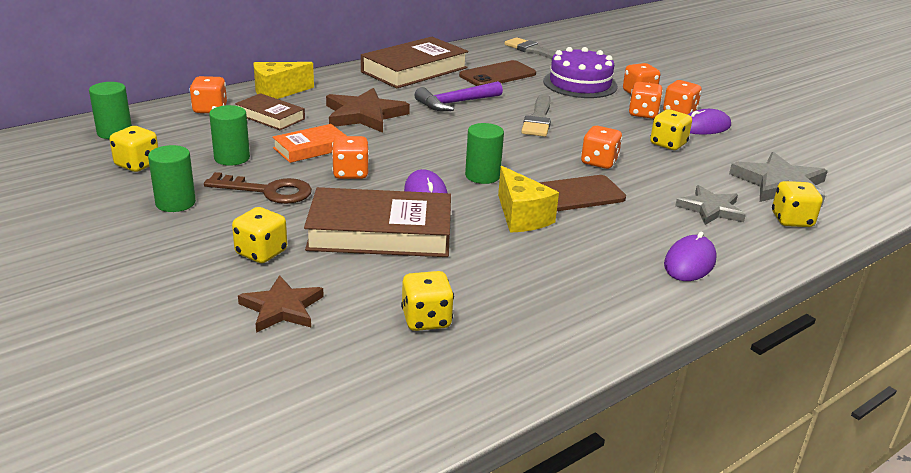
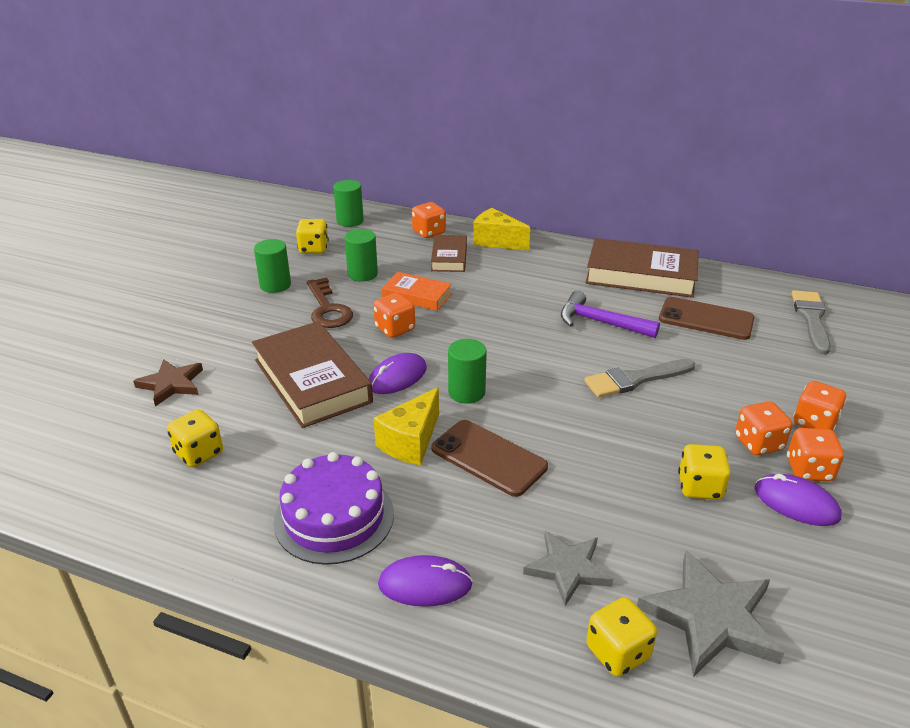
camera: 60 degrees right, 5 degrees up
(261, 253) = (237, 345): yellow dice -> none
(364, 115) = (508, 292): brown star -> none
(580, 84) = (771, 374): purple cake -> purple cake (334, 517)
(599, 162) = (584, 451): orange dice -> none

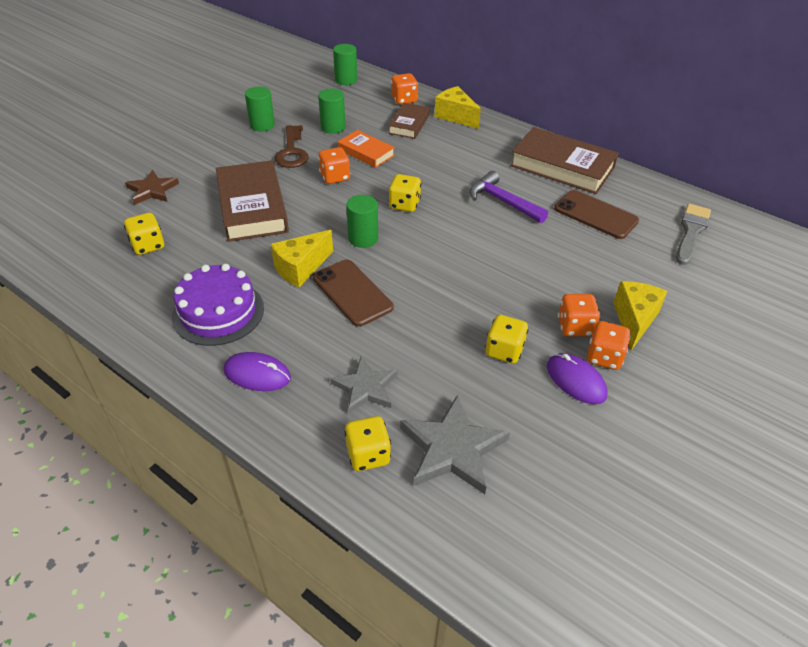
camera: 15 degrees right, 10 degrees up
(313, 249) = (305, 99): yellow dice -> yellow dice (404, 205)
(397, 377) = (317, 216): purple mouse -> none
(635, 379) = (503, 254): grey brush -> none
(814, 423) = (634, 320): orange dice -> yellow cheese

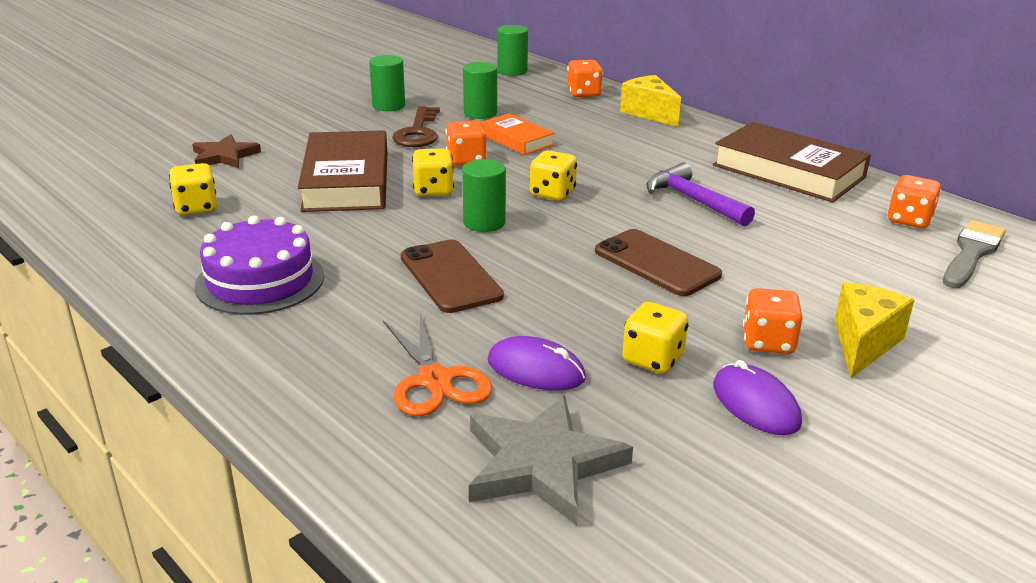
camera: 10 degrees right, 15 degrees down
(257, 374) = (287, 350): purple mouse -> purple mouse (536, 369)
(301, 268) = (388, 246): yellow cheese -> none
(365, 387) = (434, 380): grey star -> orange scissors
(368, 455) = (413, 457): yellow dice -> yellow dice (433, 190)
(409, 124) = (583, 116): brown book -> none
(595, 215) = (827, 224): brown phone -> brown phone (657, 263)
(604, 357) = (806, 381): orange dice -> orange dice (909, 220)

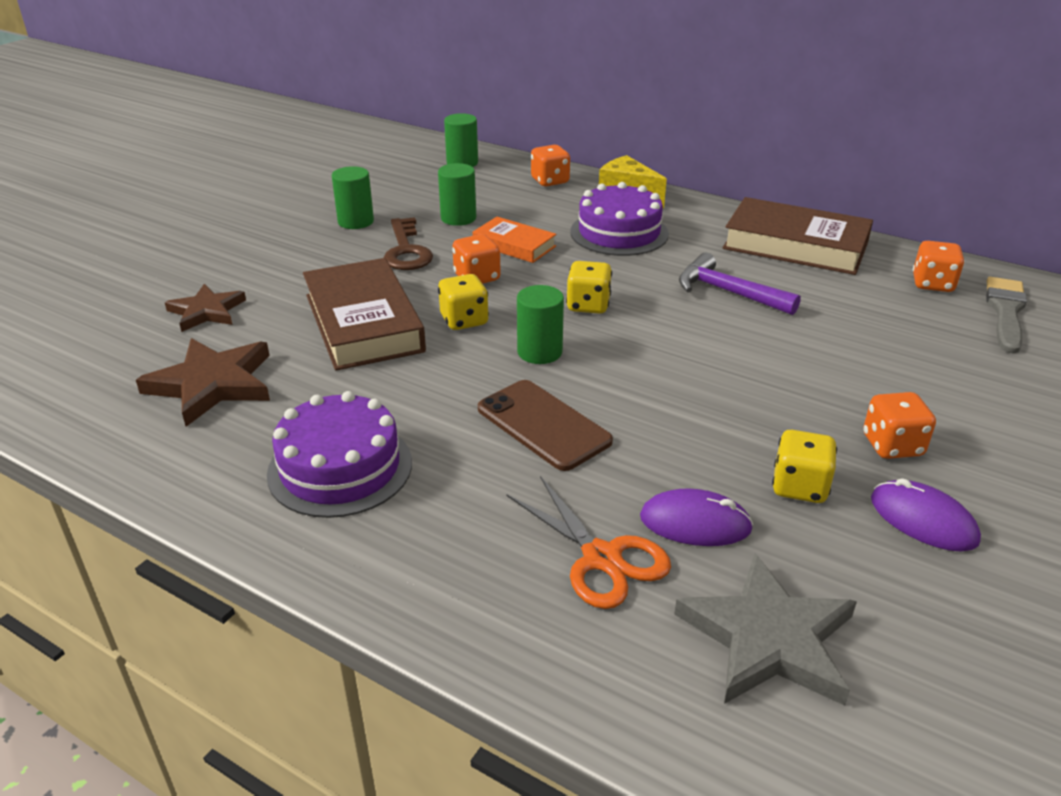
camera: 15 degrees left, 5 degrees up
(196, 208) = (212, 384): yellow dice -> brown star
(621, 141) = (619, 233): none -> purple cake
(657, 263) = (737, 372): brown phone -> none
(863, 343) = (975, 430): yellow cheese -> none

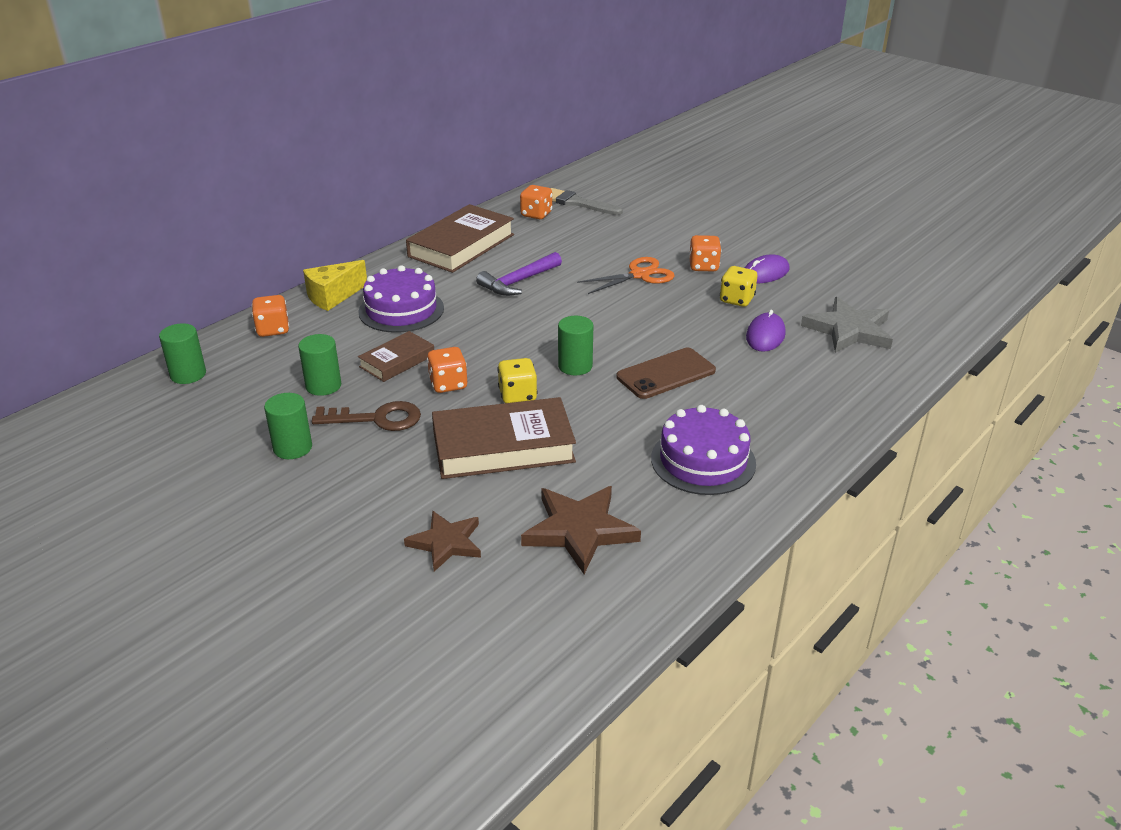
camera: 80 degrees left, 0 degrees up
(514, 245) = (397, 361): orange book -> brown book
(588, 305) = (515, 338): yellow dice -> none
(601, 558) = (794, 368): orange scissors -> orange scissors (640, 275)

